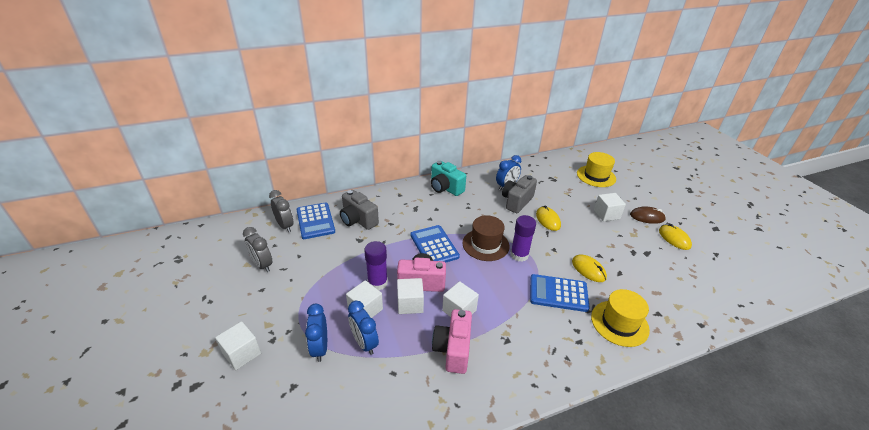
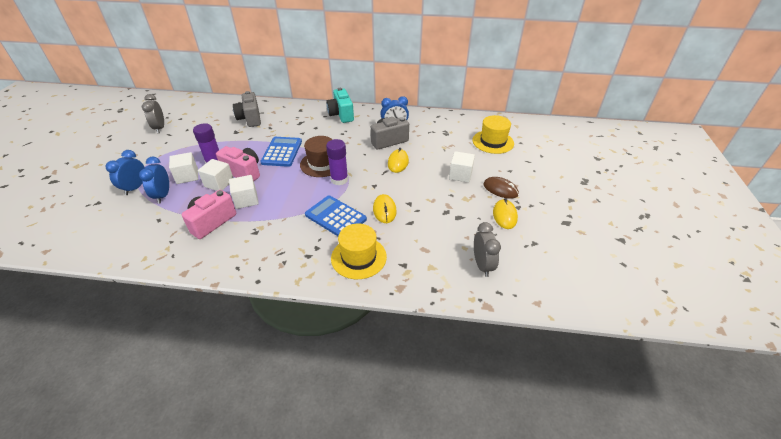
camera: 30 degrees right, 5 degrees up
(242, 353) = (93, 174): white cube -> none
(285, 226) = (200, 108): grey clock -> grey clock (482, 265)
(315, 221) = (222, 111): blue calculator -> none

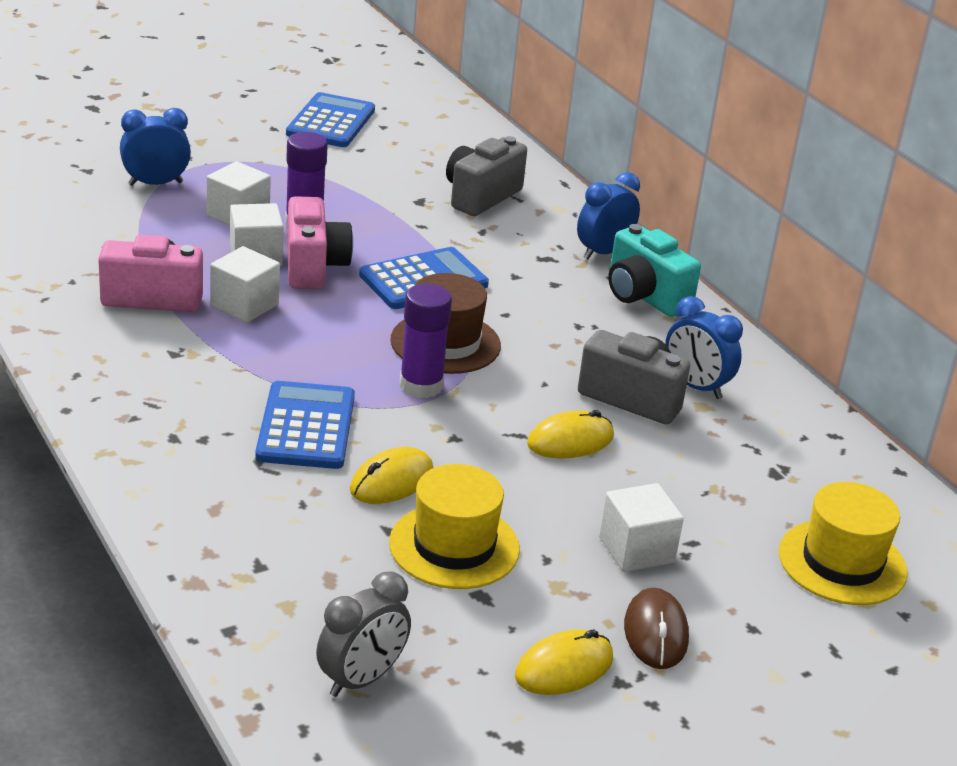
camera: 50 degrees right, 10 degrees down
(160, 128) = (330, 122): grey clock -> blue calculator
(163, 195) = (165, 218): blue clock -> blue clock (603, 252)
(341, 115) = (644, 296): turquoise camera -> turquoise camera turned 75 degrees counterclockwise
(358, 257) = (225, 500): yellow hat -> yellow hat (454, 546)

